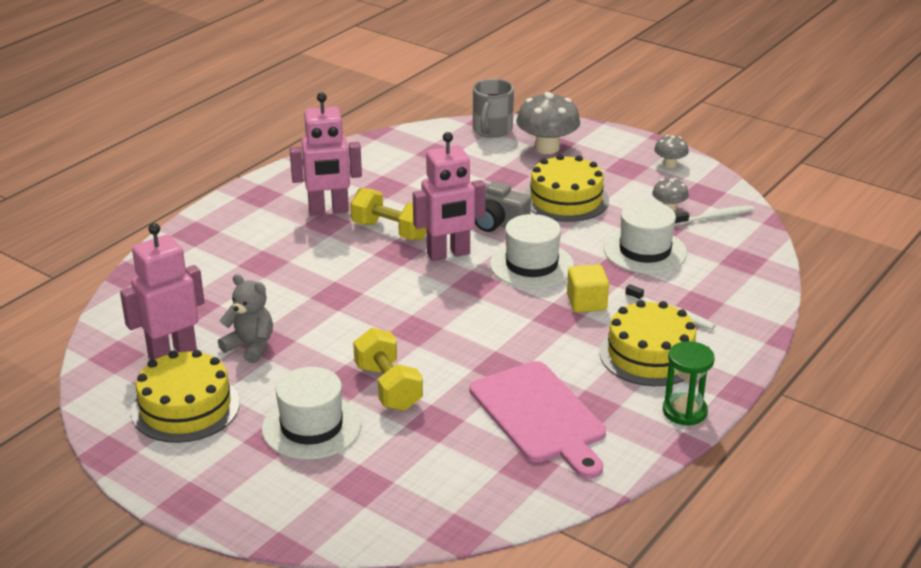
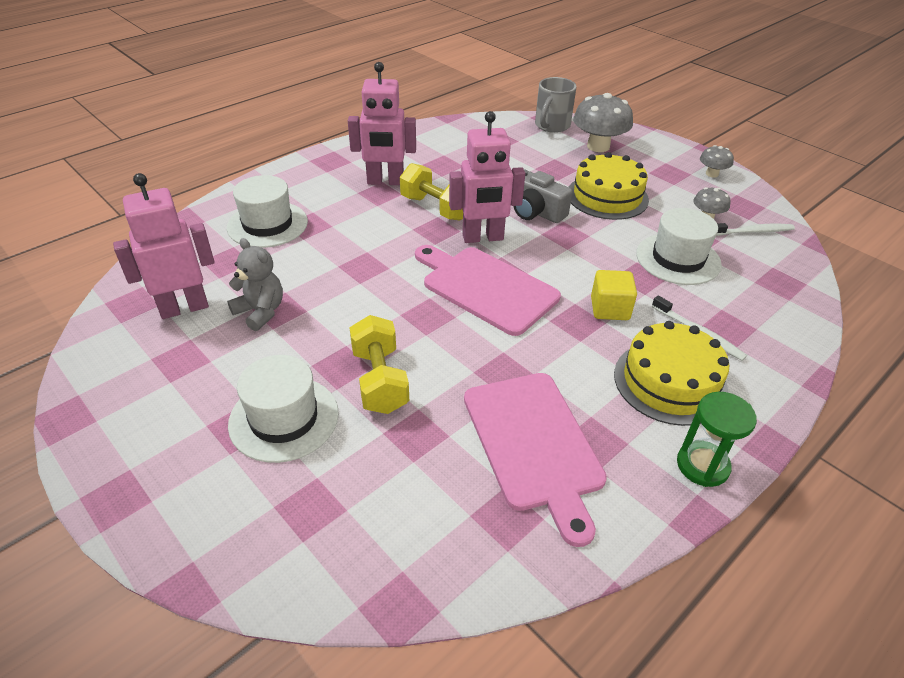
camera: 10 degrees right, 10 degrees up
(185, 407) = (168, 373): yellow cake -> none
(464, 299) = (485, 288): none -> pink cutting board
(531, 265) = (561, 259): white hat -> white hat (267, 224)

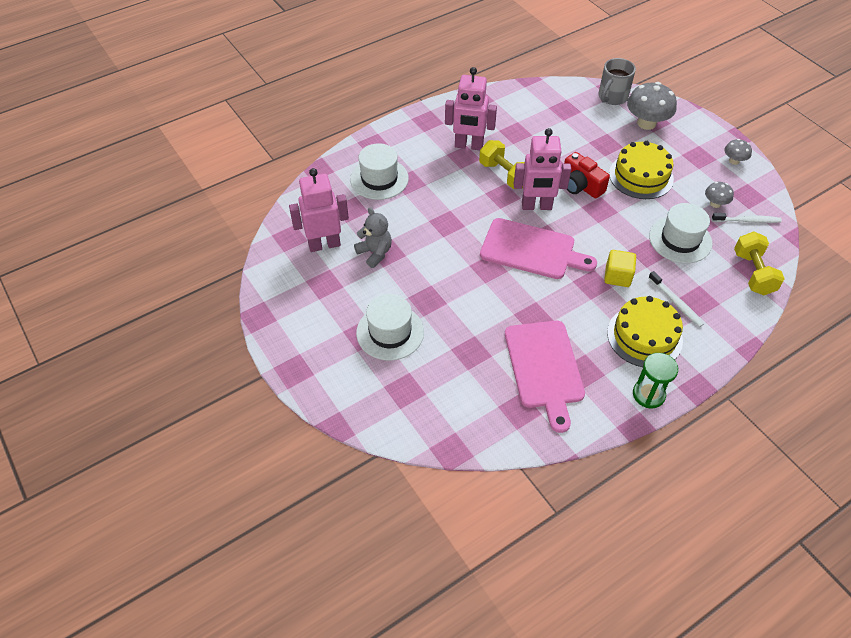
camera: 10 degrees right, 10 degrees up
(380, 380) = (451, 313): yellow dumbbell -> yellow dumbbell (753, 273)
(485, 288) = (532, 250): pink cutting board -> pink cutting board turned 150 degrees clockwise
(535, 211) = (581, 185): grey camera -> red camera

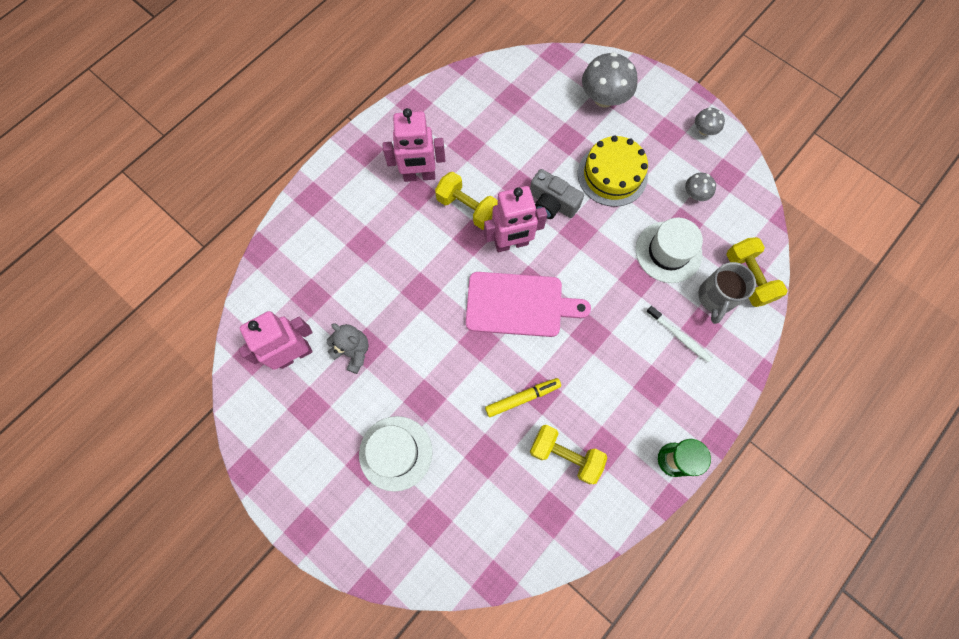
camera: 15 degrees left, 20 degrees up
(379, 179) = (331, 247): white hat -> none
(516, 317) = (522, 398): none -> yellow marker
(544, 368) = (565, 455): pink cutting board -> yellow dumbbell
(581, 185) = (552, 203): red camera -> grey camera
(612, 97) = (560, 69): grey mug -> grey mug (716, 298)
(617, 276) = (614, 317): yellow cube -> none
(644, 336) = (656, 388): yellow cake -> none
(747, 221) = (731, 209): white toothbrush -> none

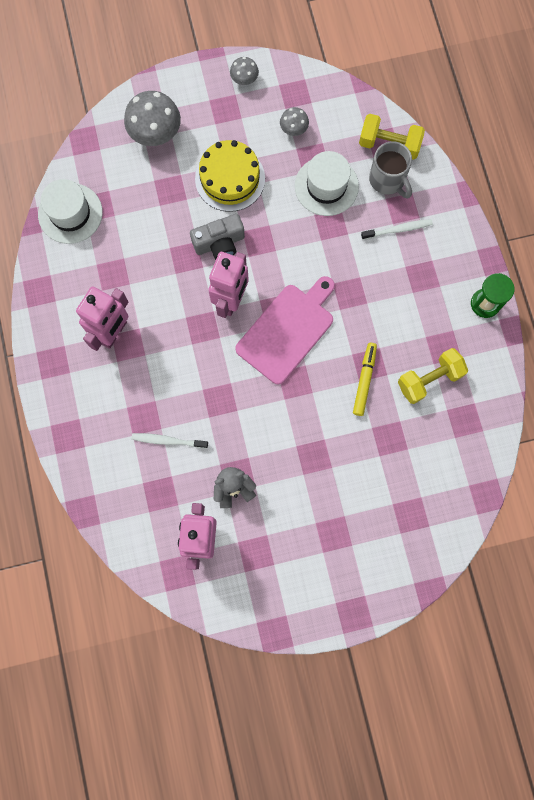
camera: 55 degrees left, 5 degrees up
(359, 274) = (168, 440): none -> white toothbrush
(395, 453) = (340, 506): white hat -> white hat (70, 213)
(467, 208) = (173, 313): yellow dumbbell -> none

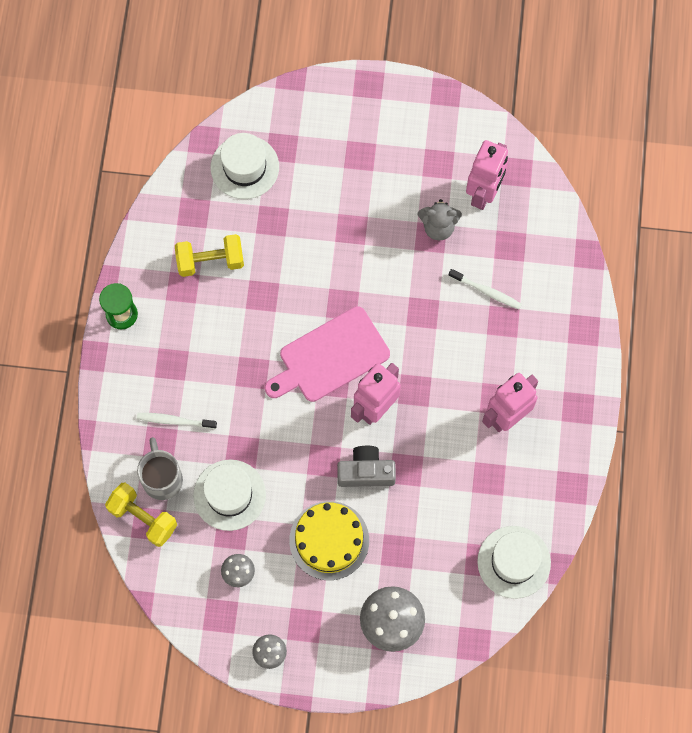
camera: 160 degrees left, 5 degrees down
(364, 380) = (274, 282): yellow marker -> none
(437, 482) = (244, 167): none -> white hat

